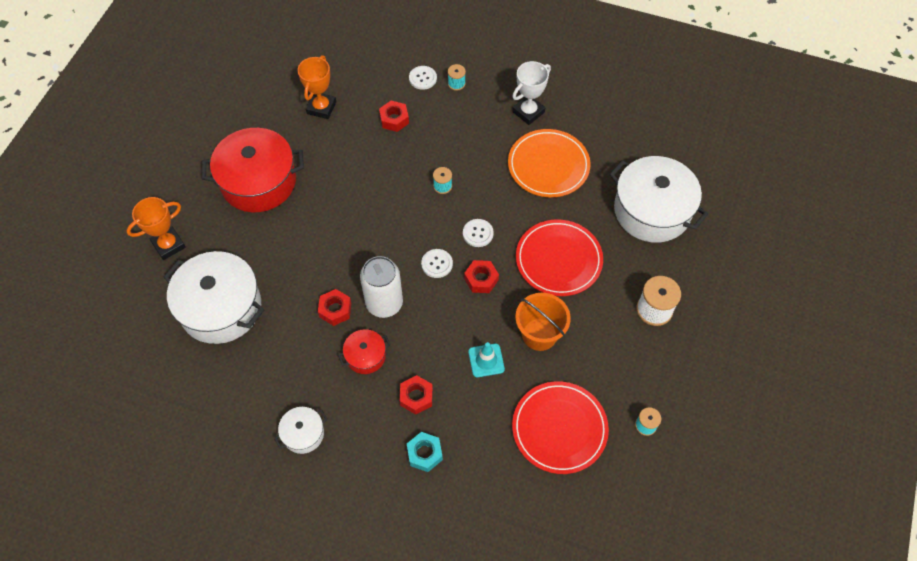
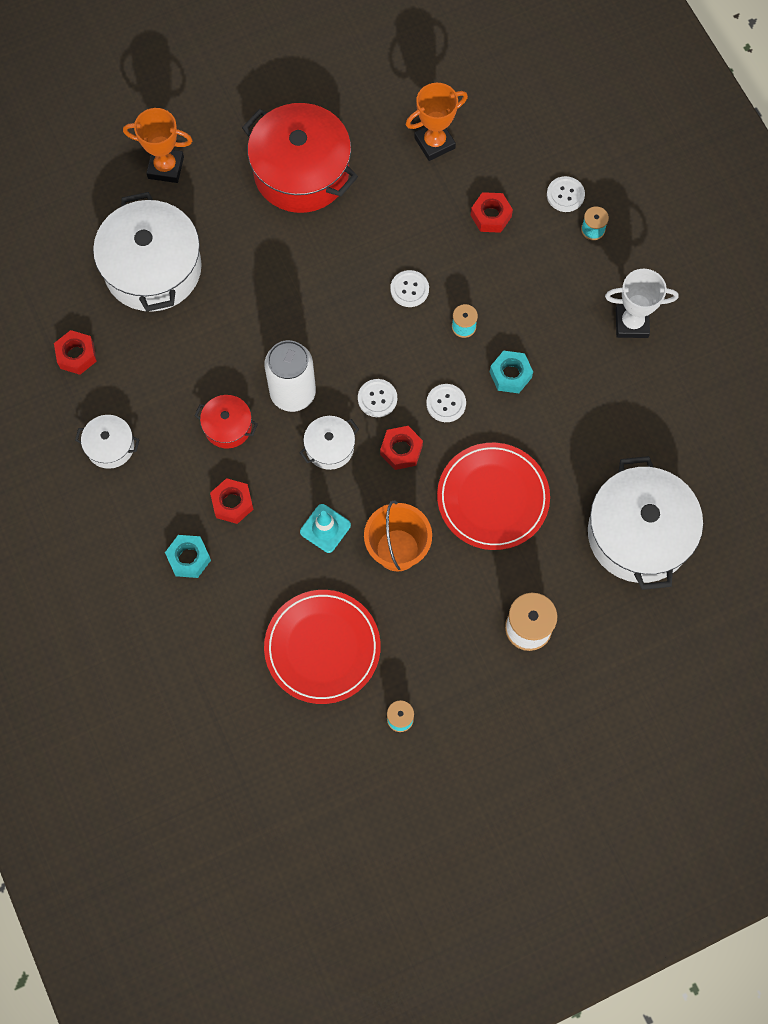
camera: 45 degrees right, 10 degrees up
(335, 310) = (245, 360): red nut -> red nut (76, 355)
(391, 192) = (409, 289): none -> white button
(439, 314) = (330, 447): none -> white pot
(495, 189) = (510, 375): none -> turquoise nut
(548, 165) = (588, 397): orange plate -> none

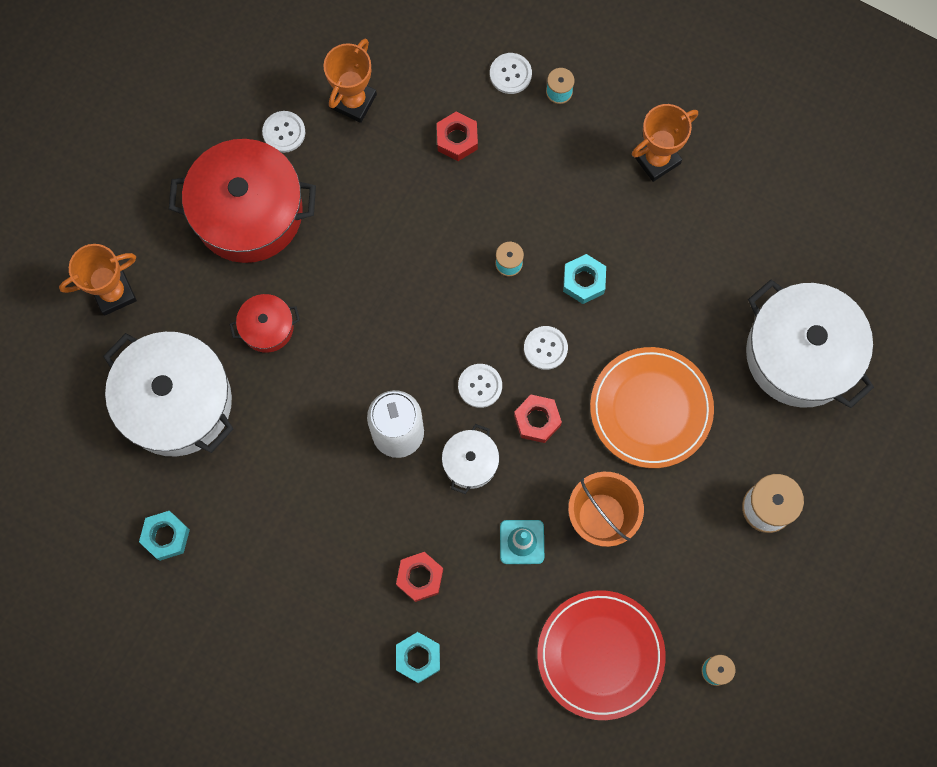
camera: 35 degrees left, 5 degrees up
(76, 355) = (166, 536): red nut -> turquoise nut
(110, 446) = (265, 602): white pot -> none
(228, 426) = (361, 507): red pot -> red pot (267, 327)
(409, 289) = (433, 260): white button -> white button (284, 132)
(493, 498) = (651, 409): red plate -> orange plate
(631, 323) = (656, 159): white trophy -> orange trophy

